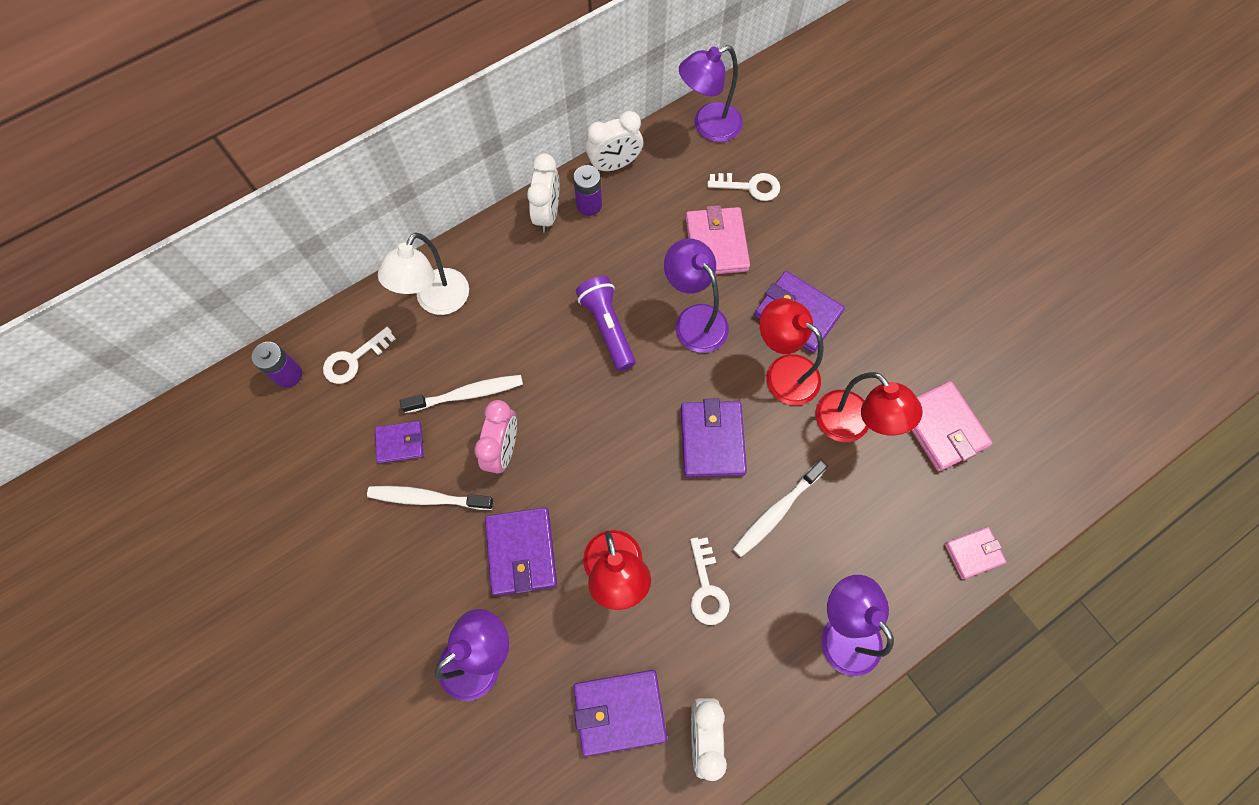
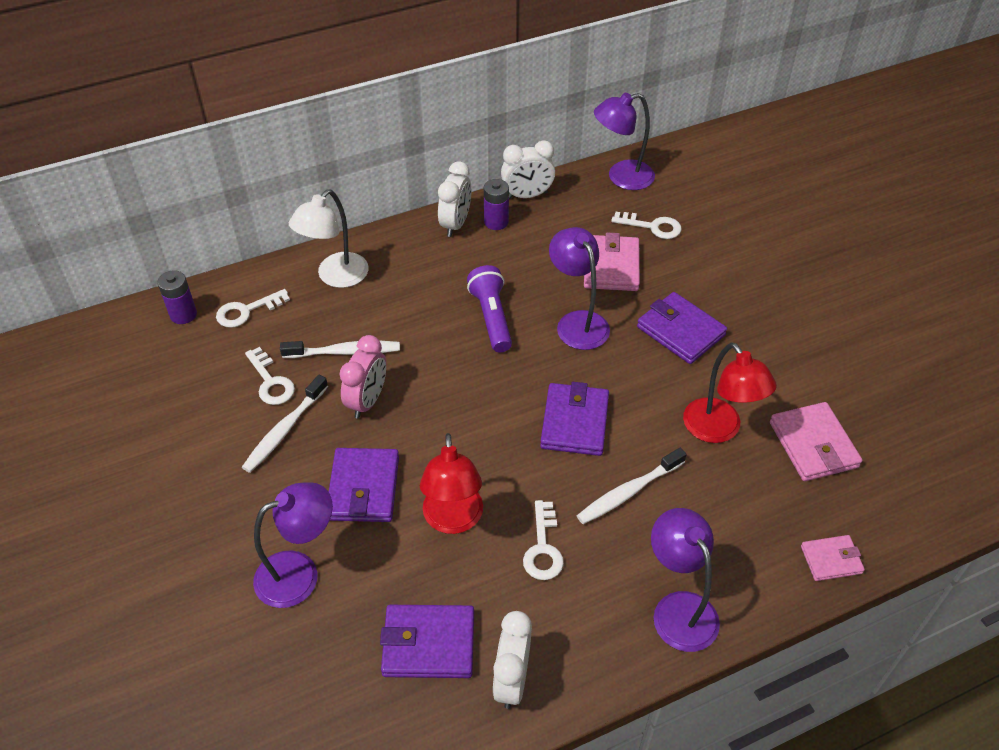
camera: 10 degrees right, 20 degrees down
(400, 443) = (271, 382): purple wallet -> white key
(427, 498) = (284, 430): white toothbrush -> white toothbrush turned 75 degrees counterclockwise
(783, 372) = (657, 376): red lamp -> none

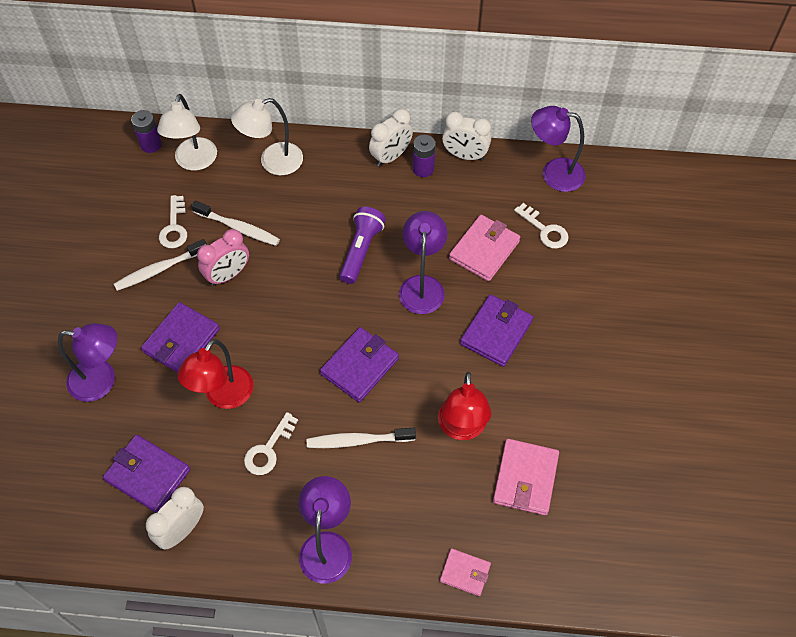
camera: 30 degrees right, 10 degrees up
(247, 311) = (194, 162): white key -> white lamp
(680, 331) = (496, 332): purple wallet -> purple wallet turned 45 degrees clockwise

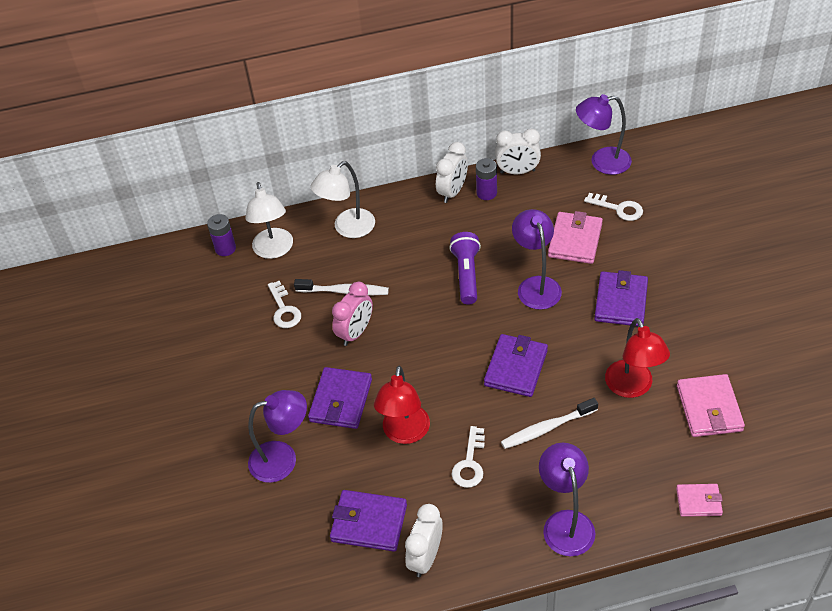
camera: 15 degrees left, 10 degrees down
(159, 269) = (288, 348): white toothbrush -> none

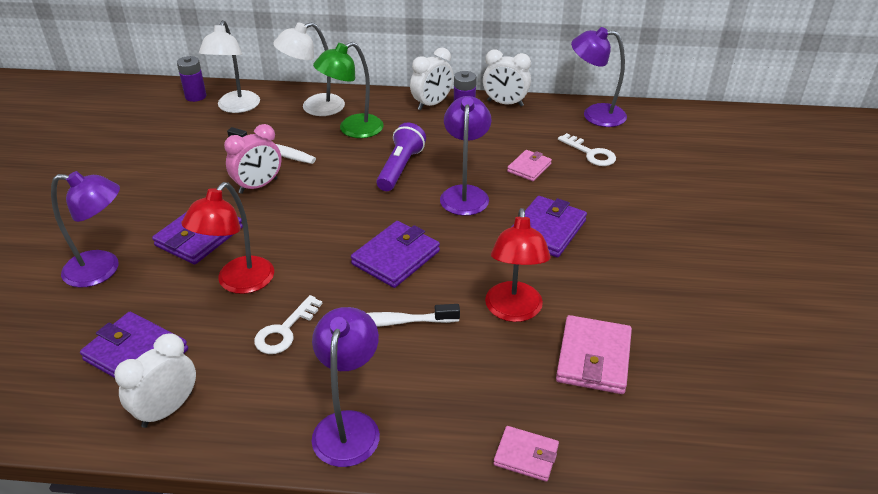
camera: 15 degrees right, 10 degrees down
(284, 309) = (208, 151): white key -> none
(399, 244) = (352, 129): none -> green lamp
(575, 240) = (529, 168): pink wallet -> pink wallet, size x0.60

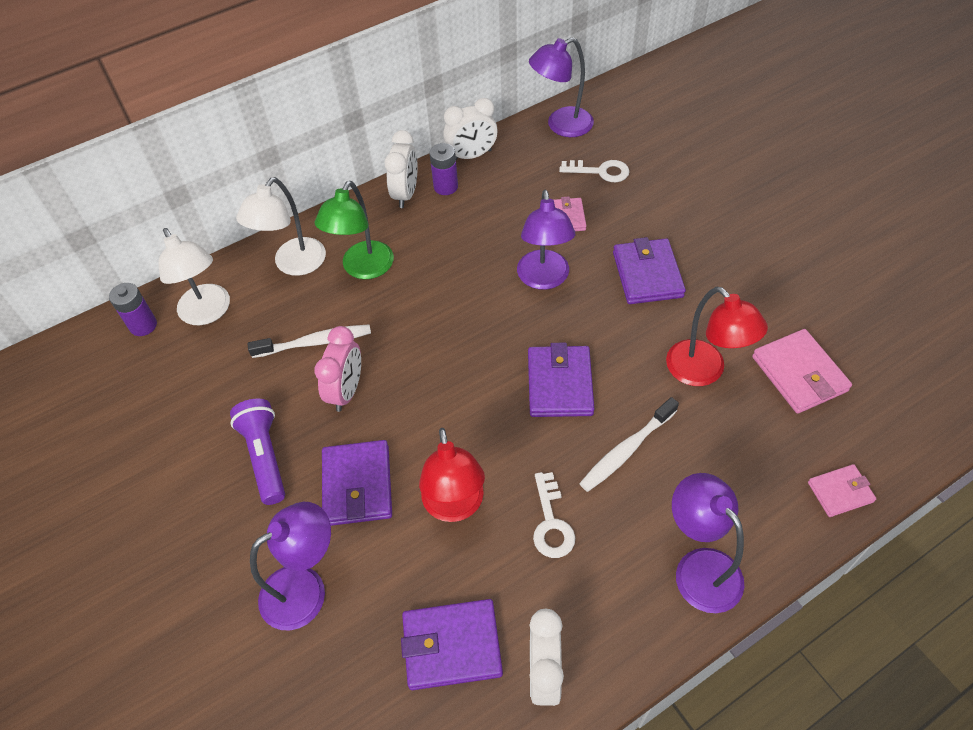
camera: 35 degrees left, 15 degrees up
(400, 168) = (457, 286): purple flashlight -> purple flashlight (265, 456)
(465, 194) = (544, 279): purple lamp -> purple lamp turned 150 degrees counterclockwise

